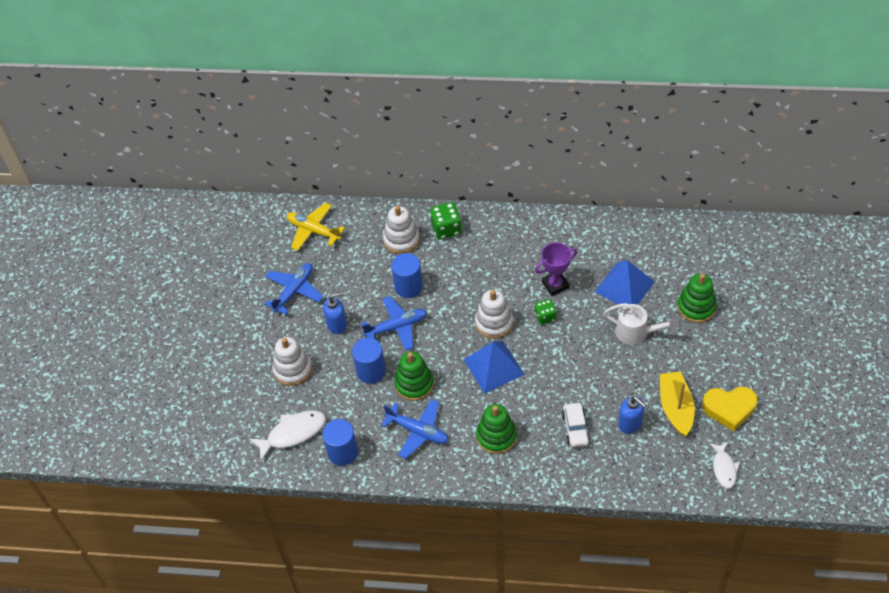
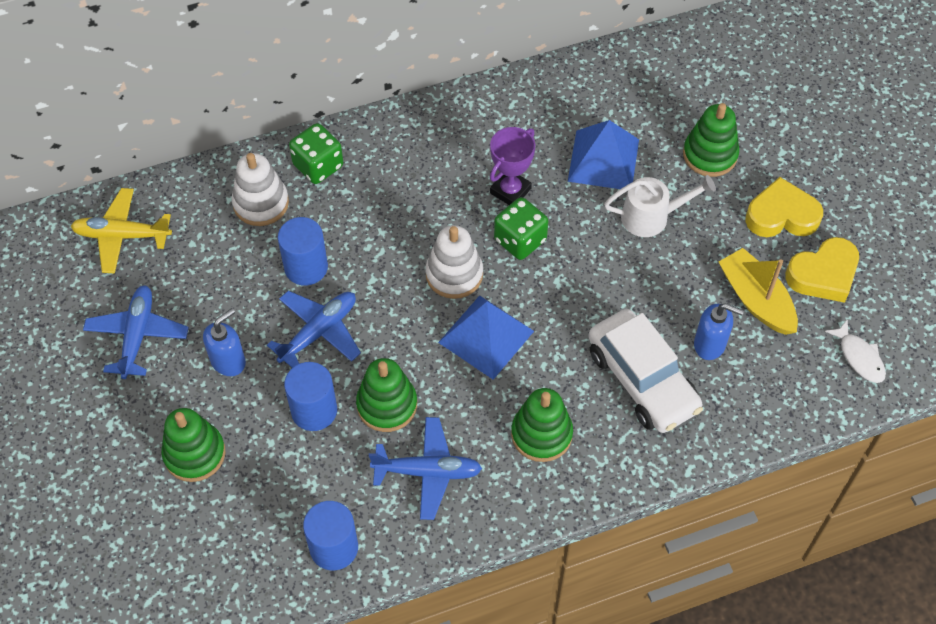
camera: 30 degrees left, 5 degrees up
(292, 369) = (194, 454): white stacking toy -> green stacking toy
(293, 433) = (244, 550): white fish -> none
(545, 317) = (520, 240): green dice -> green dice, size x1.53
(575, 428) = (642, 380): white car -> white car, size x1.87
(722, 362) = (781, 215): none -> yellow heart

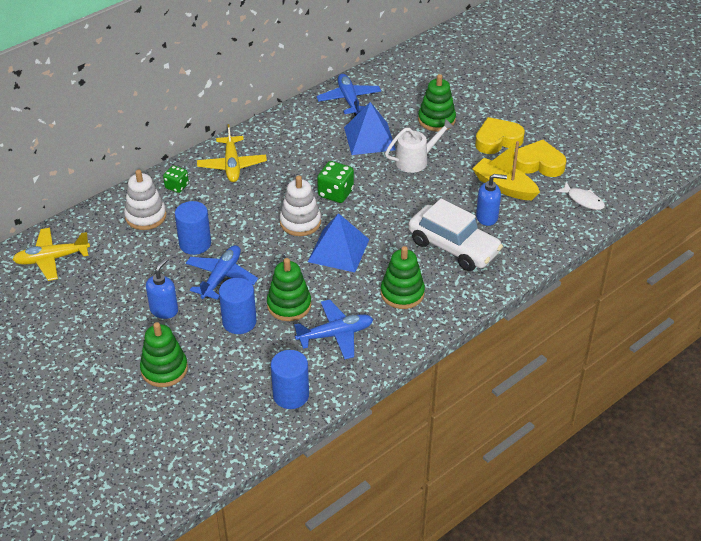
camera: 20 degrees left, 15 degrees down
(137, 335) = (90, 313): blue plane -> blue plane (349, 100)
(318, 166) = (177, 186): green dice -> green dice, size x0.65
(402, 152) = (232, 165): none -> yellow plane
(510, 191) = (316, 169): purple trophy -> none
(823, 274) = (539, 164): yellow heart -> yellow heart turned 120 degrees counterclockwise

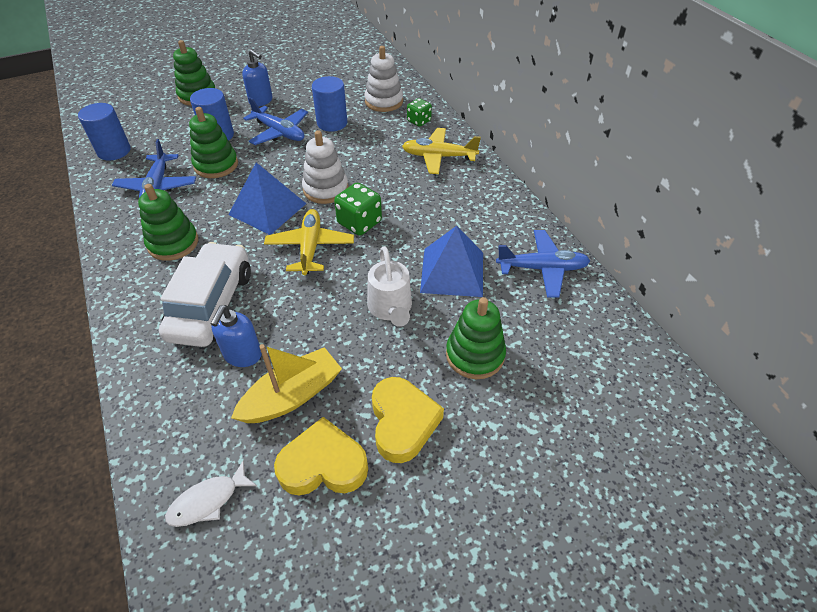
camera: 105 degrees right, 5 degrees up
(52, 259) = (355, 58): yellow plane -> yellow plane (310, 247)
(453, 247) = (212, 305): white car -> white car turned 135 degrees clockwise
(539, 164) = (323, 464): yellow heart -> yellow heart turned 120 degrees counterclockwise

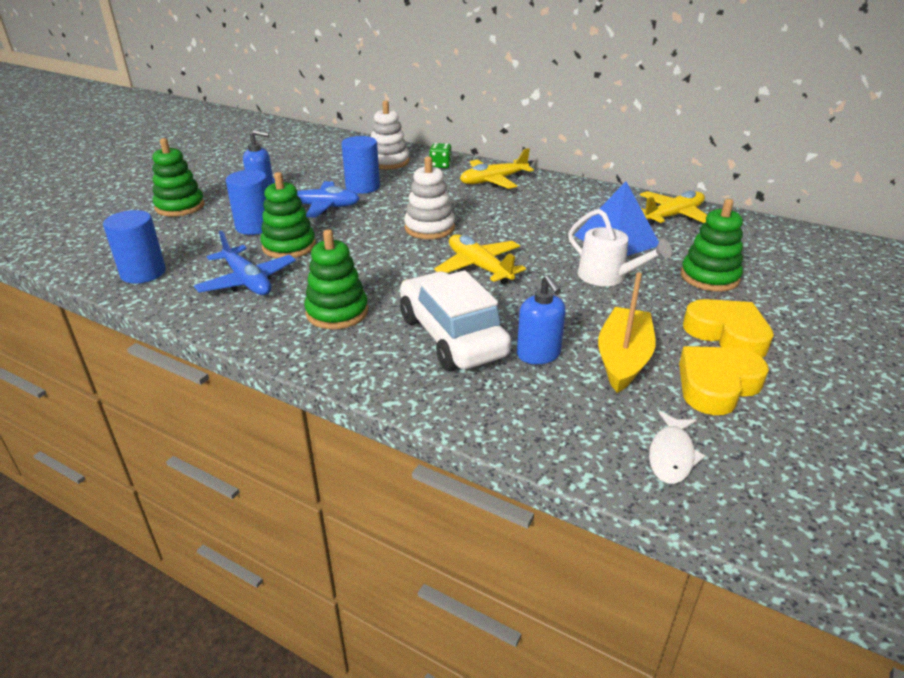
camera: 35 degrees left, 15 degrees down
(267, 209) = (395, 257): blue pyramid -> none
(359, 223) = (495, 238): green dice -> none
(542, 268) = (673, 216): blue plane -> yellow plane

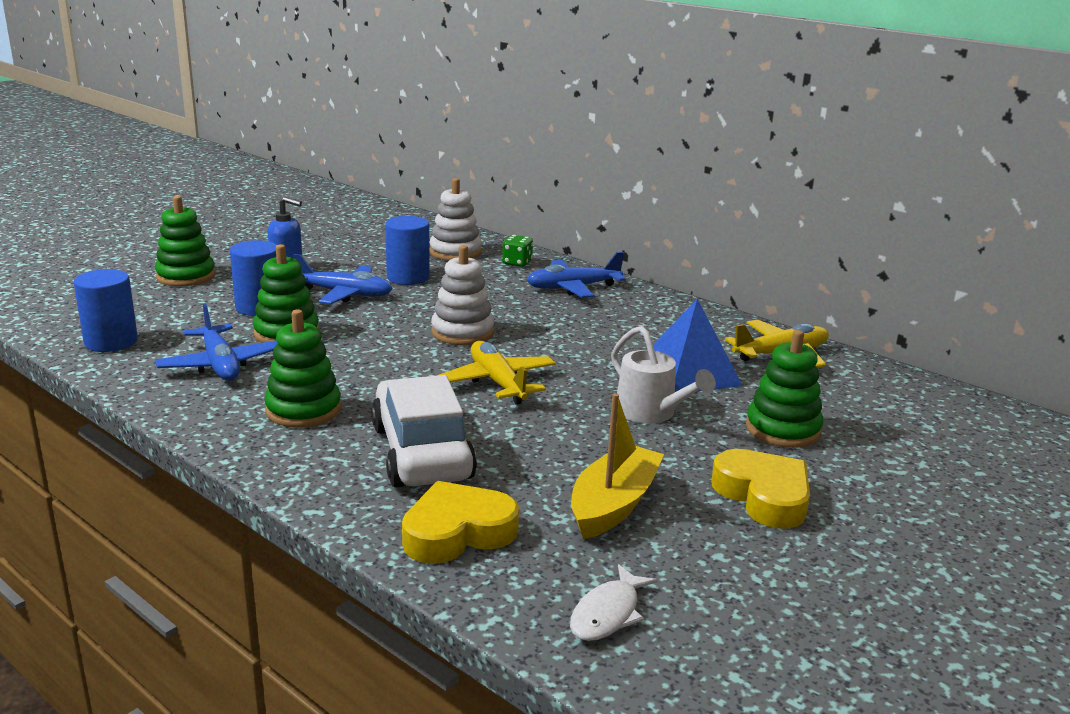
camera: 10 degrees right, 10 degrees down
(493, 181) = (573, 288): yellow plane -> blue plane
(538, 355) = (513, 486): blue soap dispenser -> none
(717, 385) = (712, 549): yellow heart -> yellow heart (457, 532)

